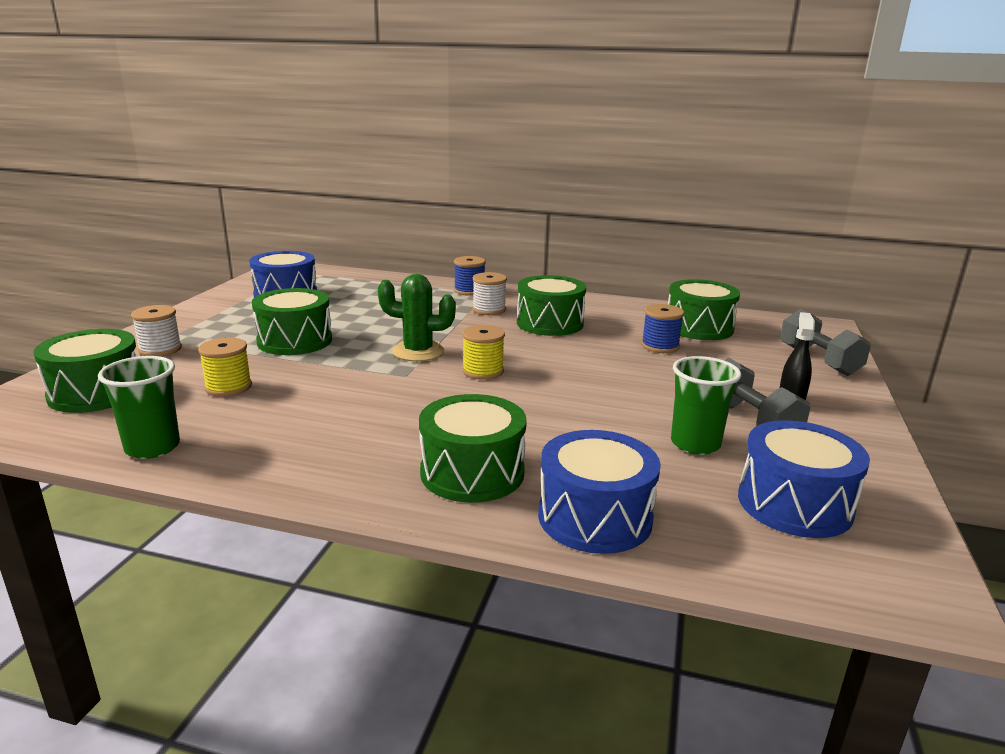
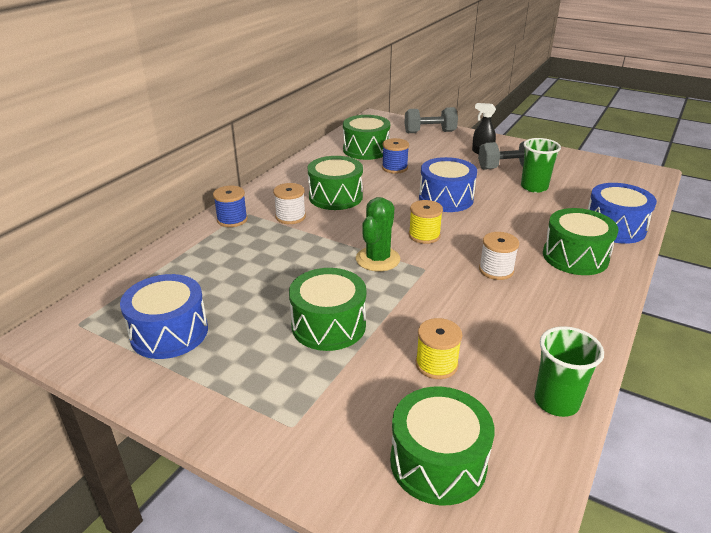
camera: 75 degrees left, 10 degrees up
(160, 349) = (321, 425): white spool -> white spool (496, 270)
(794, 504) = (591, 179): blue drum -> blue drum (446, 198)

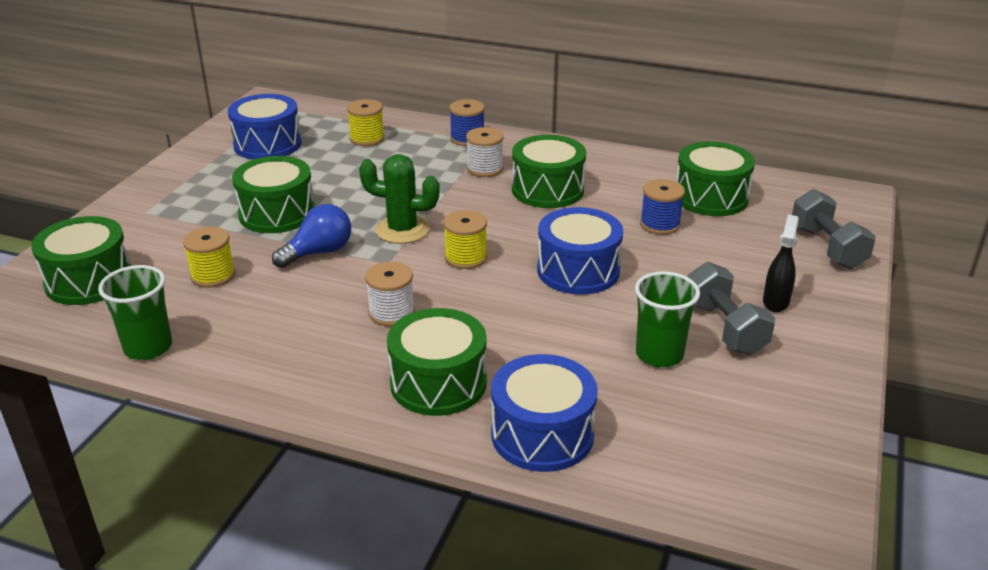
camera: 80 degrees right, 0 degrees up
(198, 269) = (367, 139): none -> yellow spool
(405, 301) = (318, 252): none -> blue light bulb

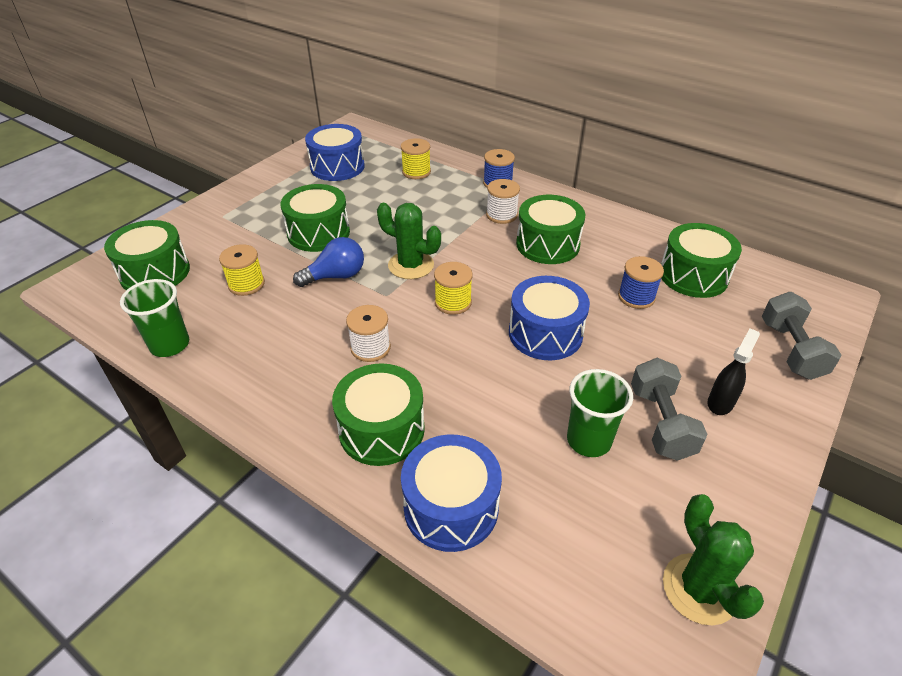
camera: 15 degrees right, 10 degrees up
(808, 451) = (699, 589): none -> green cactus

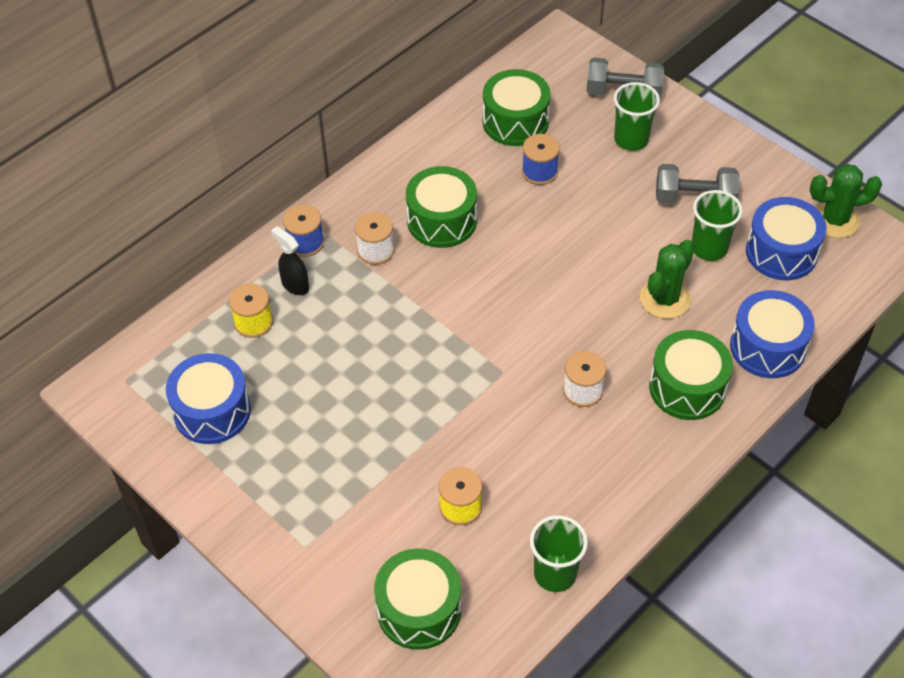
camera: 80 degrees left, 10 degrees up
(318, 233) = (371, 434): green drum -> none
(336, 276) = (461, 417): blue light bulb -> none
(411, 265) = (455, 346): green cactus -> green cactus (665, 299)
(453, 302) = (524, 316): yellow spool -> none
(545, 333) = (581, 250): blue drum -> blue drum (781, 252)
(720, 403) = (677, 156): black spray bottle -> black spray bottle (295, 285)
(722, 361) = (631, 139): none -> green cup

